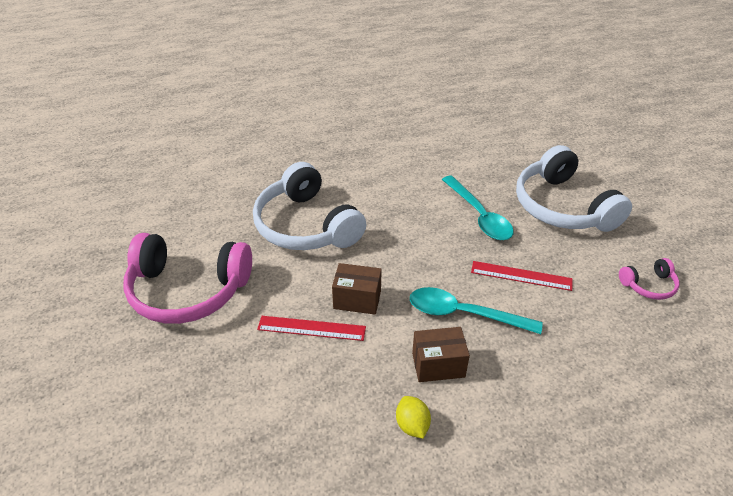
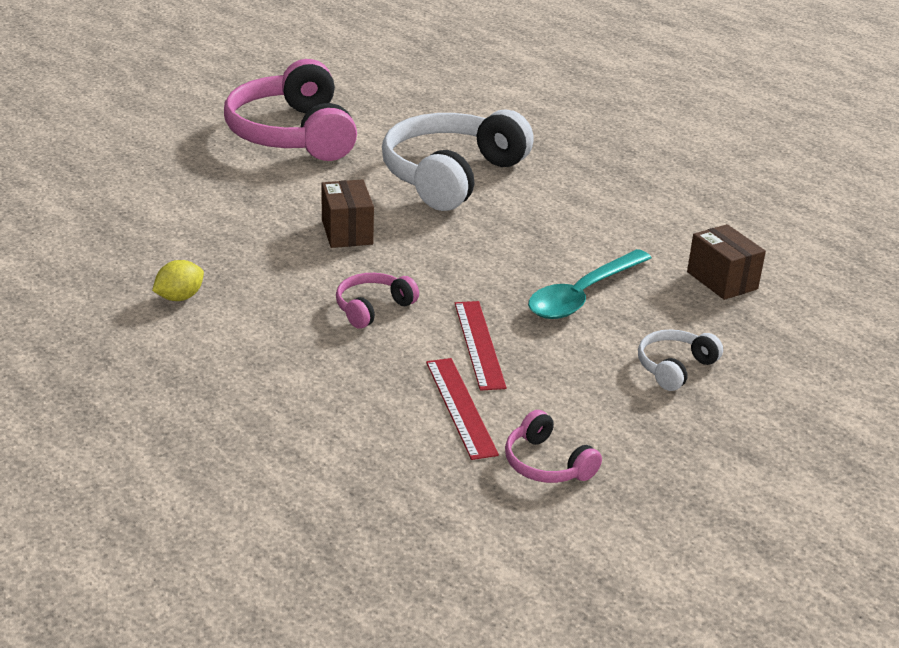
camera: 65 degrees right, 10 degrees down
(311, 328) = (283, 213): red ruler -> red ruler (461, 407)
(438, 365) = (276, 301): brown box -> brown box (722, 280)
(464, 314) = (372, 308): turquoise spoon -> pink headphones
(563, 207) = (674, 367): white headphones -> white headphones, size x0.45

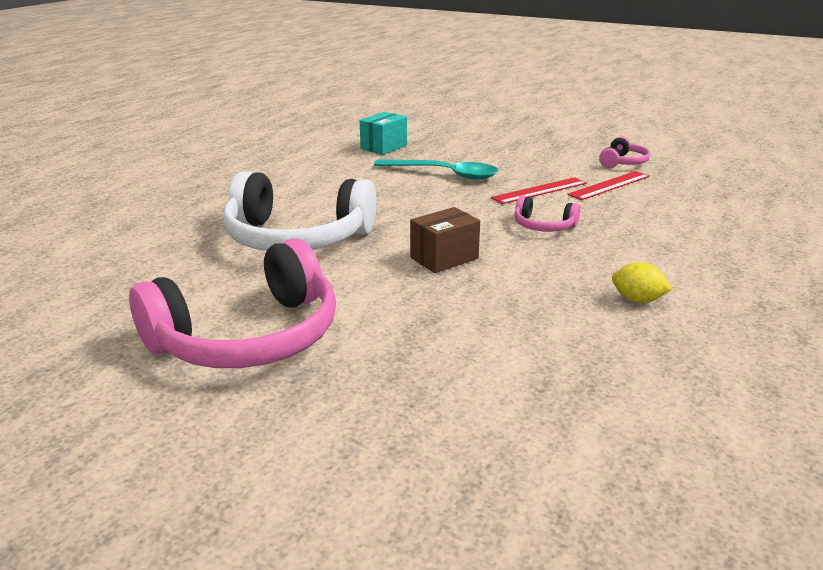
camera: 110 degrees left, 5 degrees down
(674, 367) = (494, 148): white headphones -> none
(722, 280) = (383, 147): brown box -> turquoise box

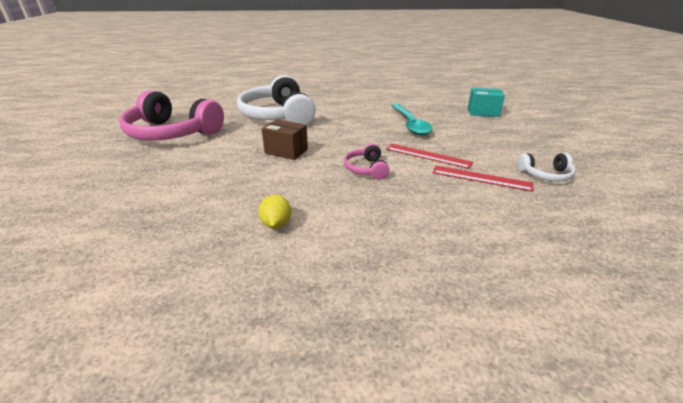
camera: 60 degrees right, 5 degrees up
(383, 147) = (427, 102): turquoise box -> turquoise box (483, 112)
(623, 162) = (545, 175): pink headphones -> white headphones

